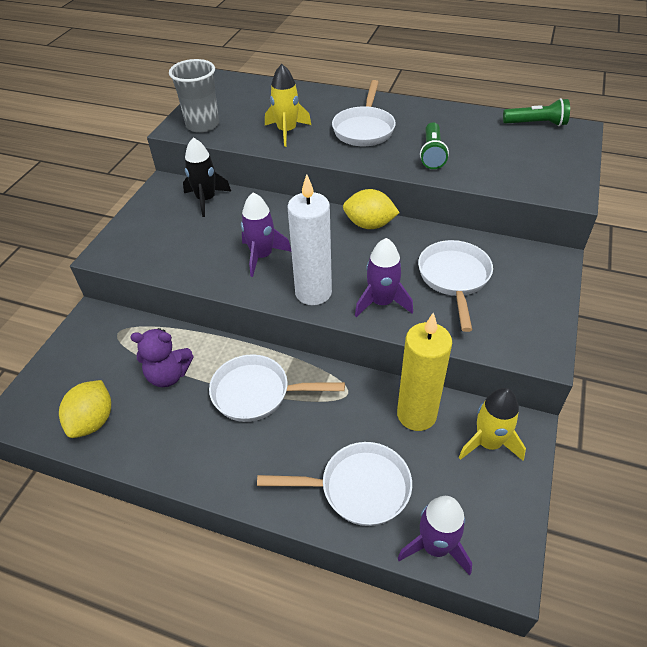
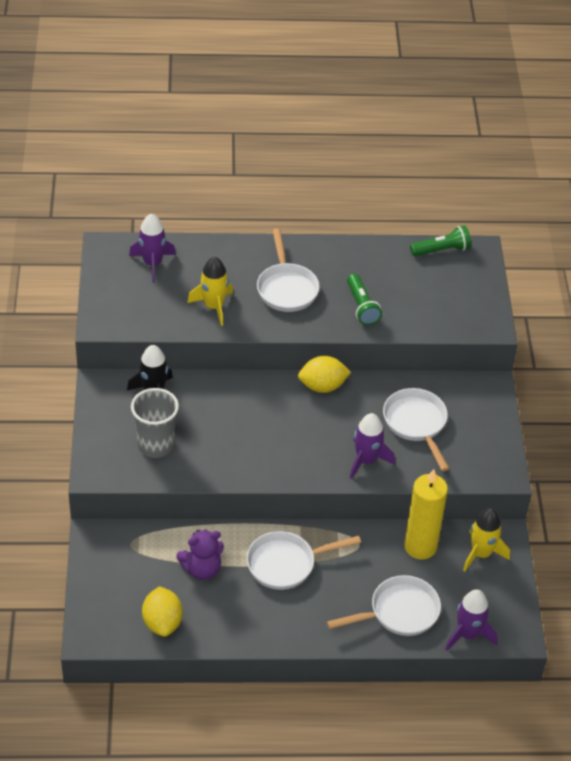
camera: 25 degrees left, 0 degrees up
(202, 125) = (124, 315): grey cup -> grey cup (155, 445)
(262, 256) = (242, 441): purple rocket -> purple rocket (152, 264)
(313, 293) = (306, 466): white candle -> none

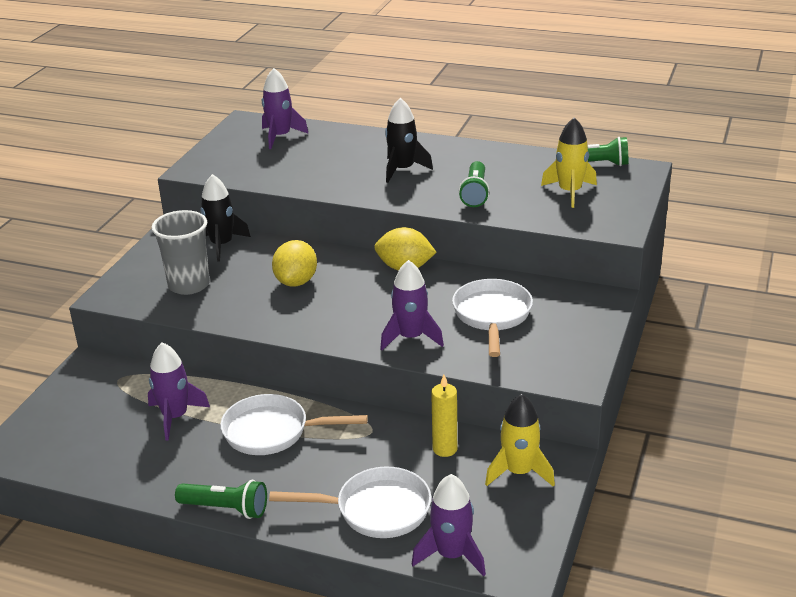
camera: 25 degrees right, 15 degrees down
(162, 622) = (93, 457): yellow lemon -> yellow lemon (296, 281)
(202, 569) = (175, 417): purple teddy bear -> purple rocket
(214, 306) = (316, 173): yellow rocket -> yellow rocket (570, 192)
(286, 288) = (402, 170): white pan -> black rocket
(292, 640) = (226, 508): none -> green flashlight
(420, 547) = (445, 449): yellow candle -> yellow candle, size x0.58

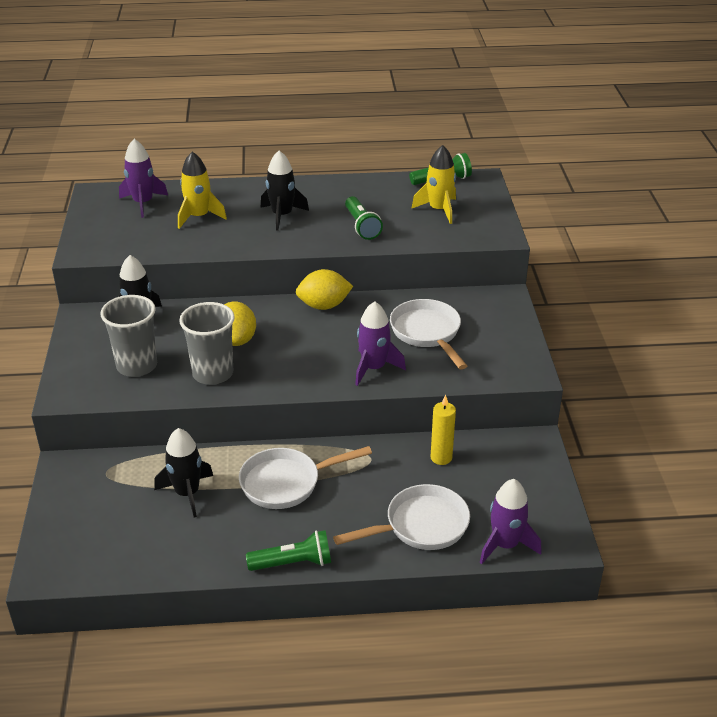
camera: 25 degrees left, 5 degrees up
(175, 417) = (187, 493): purple rocket -> black rocket
(251, 307) = (213, 373): none -> grey cup
(519, 472) = (511, 461): yellow rocket -> yellow rocket (199, 217)

